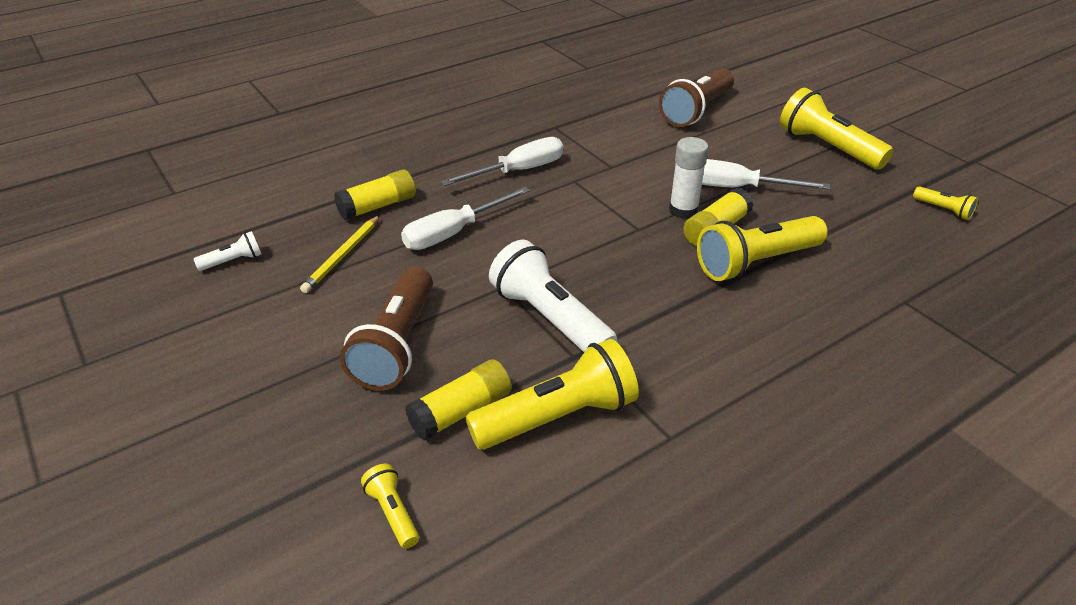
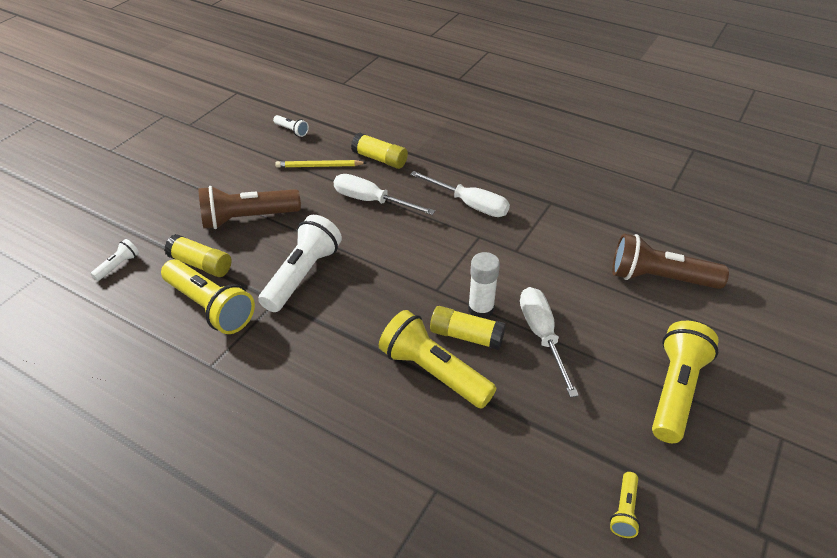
camera: 65 degrees right, 5 degrees up
(393, 513) = (118, 266): yellow flashlight -> white flashlight

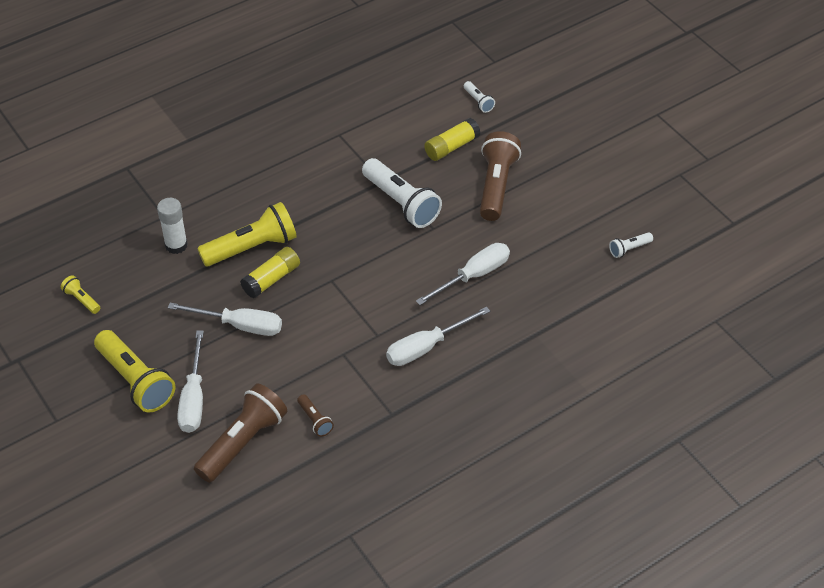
camera: 115 degrees right, 5 degrees up
(210, 307) = (398, 144): yellow flashlight -> none
(319, 166) = (551, 253): yellow pencil -> none
(380, 159) = (539, 304): yellow glue stick -> none
(480, 309) = (292, 299): white glue stick -> white glue stick (176, 245)
(596, 242) = (315, 420): none -> brown flashlight
(651, 333) = (193, 398): none -> white screwdriver

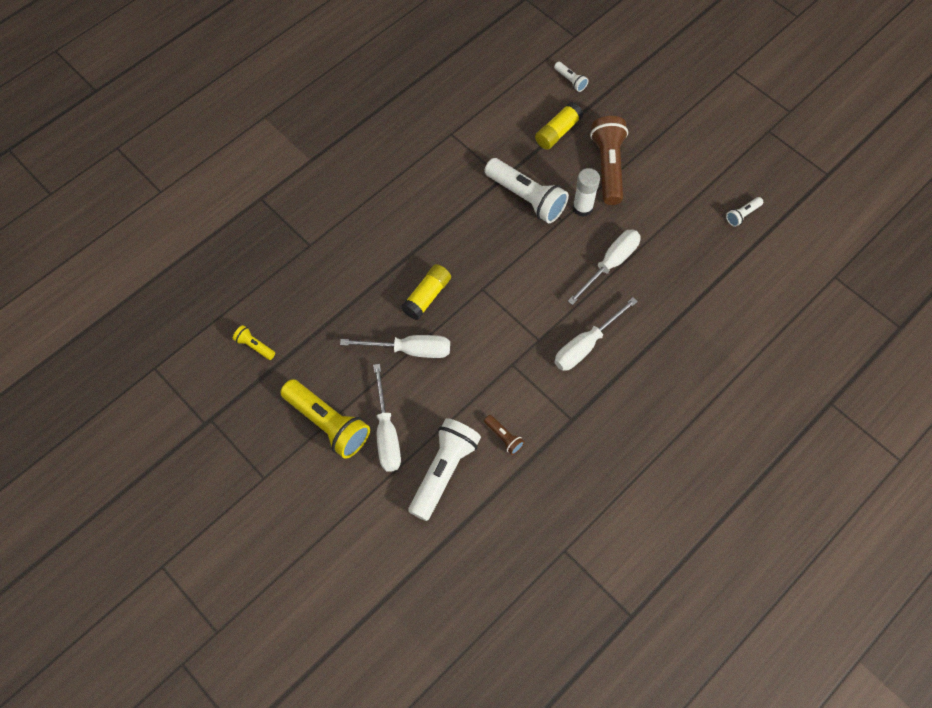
camera: 10 degrees left, 15 degrees up
(176, 245) = (329, 274): white glue stick -> white glue stick (582, 208)
(242, 442) = (443, 471): brown flashlight -> white flashlight
(252, 247) = (400, 266): yellow flashlight -> none

